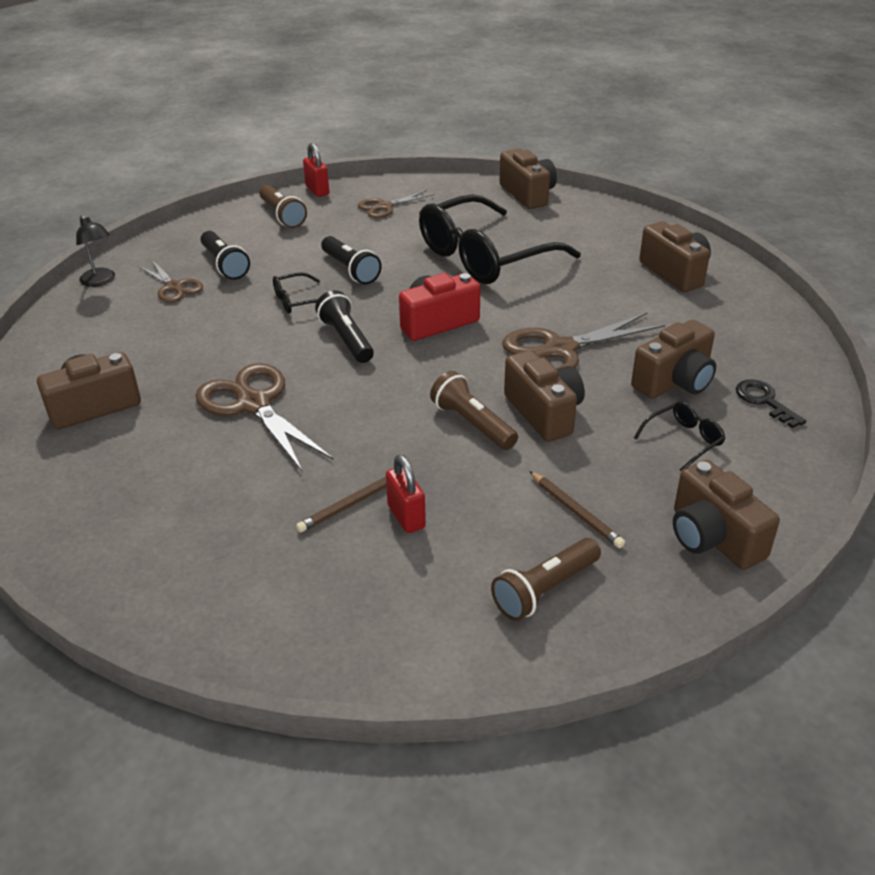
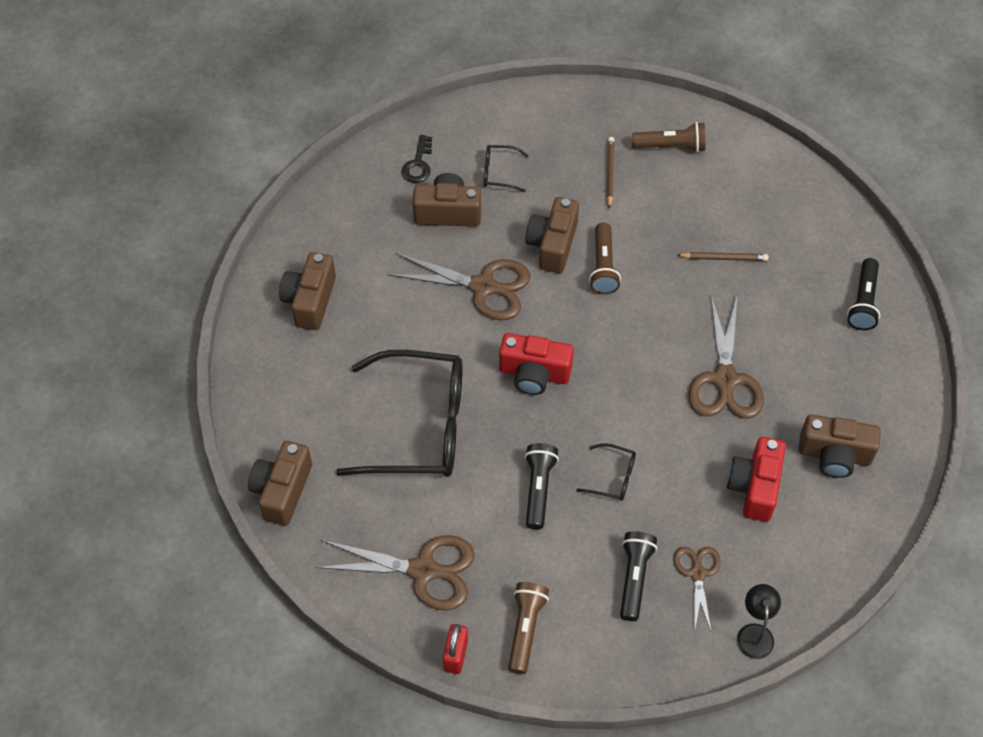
camera: 140 degrees left, 20 degrees up
(162, 351) = (754, 487): none -> red camera
(346, 339) = (613, 402): black flashlight -> black flashlight (863, 302)
(385, 207) = (423, 570): brown scissors -> brown scissors, size x1.71
(406, 516) = (701, 230): red padlock -> none
(712, 538) = (560, 116): brown camera -> none

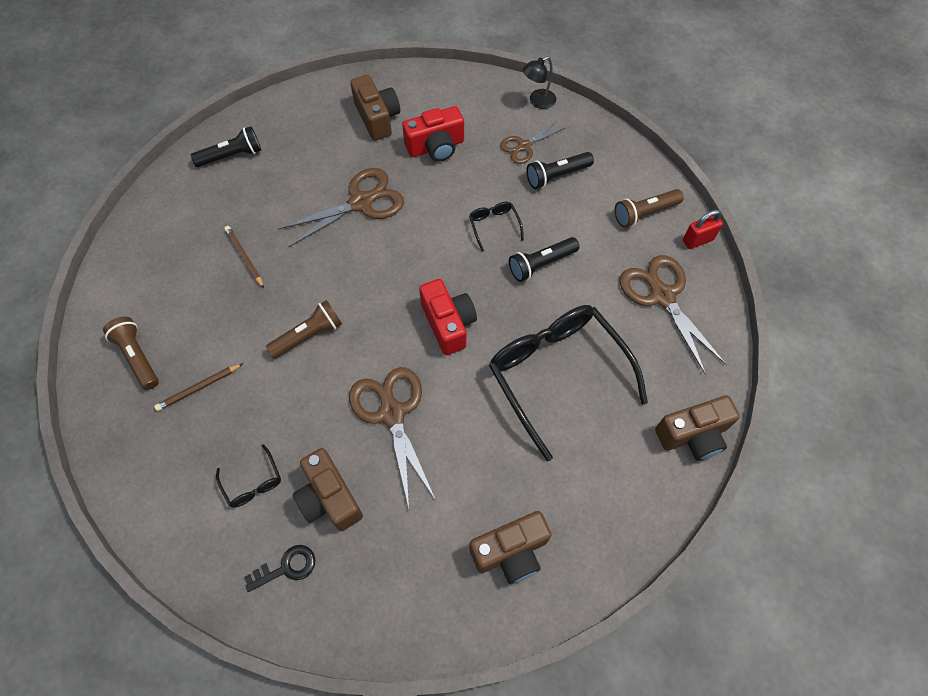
camera: 125 degrees left, 5 degrees up
(552, 245) = (310, 386): brown camera -> none

